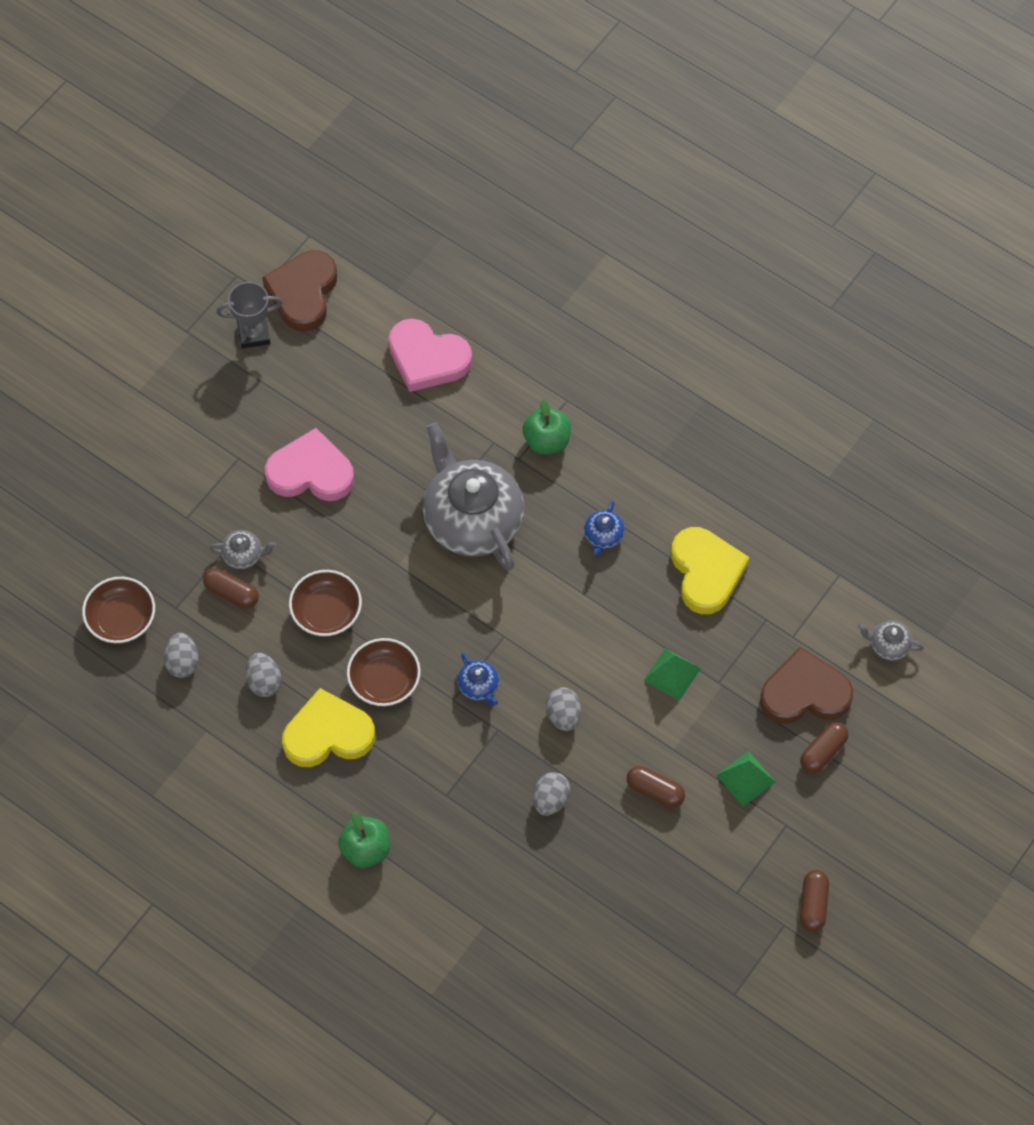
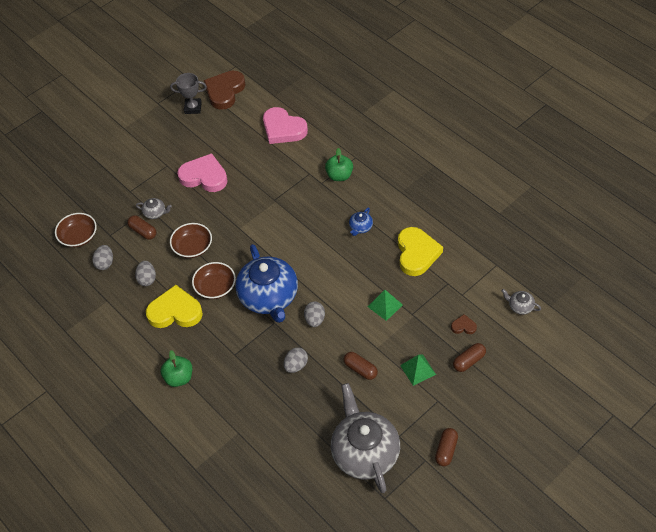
camera: 15 degrees right, 10 degrees down
(472, 519) = (287, 210): grey teapot -> grey teapot (365, 452)
(479, 686) = (269, 297): blue teapot -> blue teapot, size x2.48
(804, 693) = (463, 326): brown heart -> brown heart, size x0.45

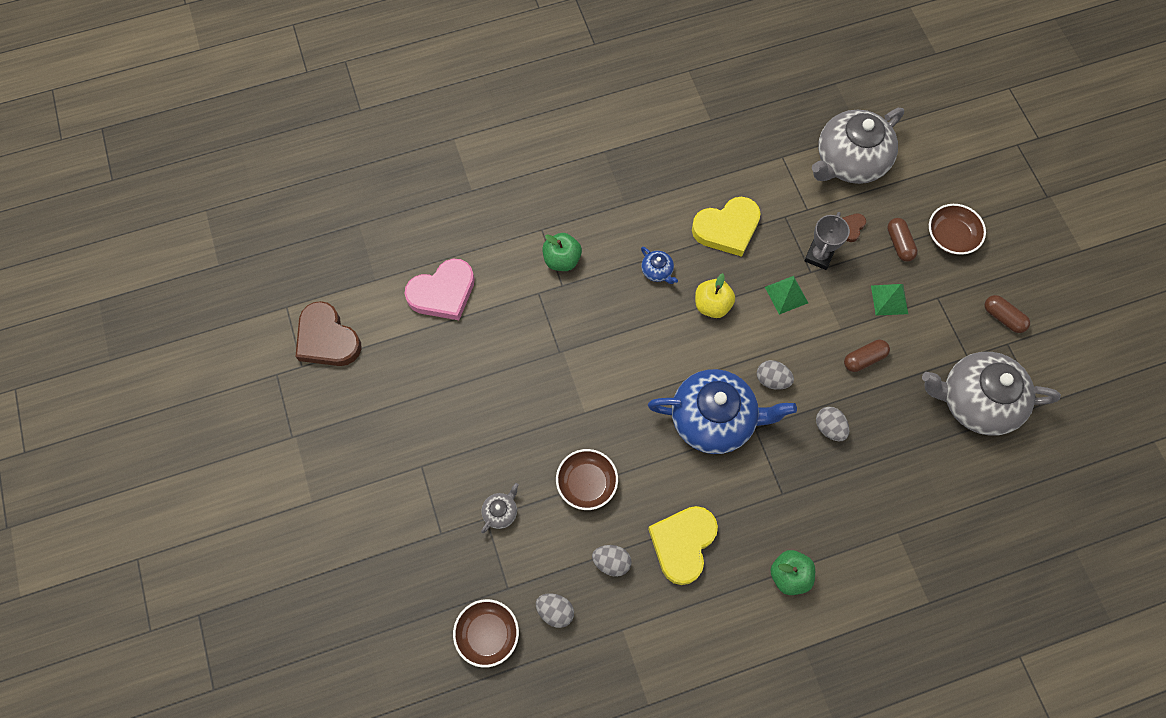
camera: 70 degrees left, 15 degrees up
(143, 231) = (525, 540): brown capsule -> none
(193, 108) = (332, 392): grey trophy -> grey trophy (819, 256)
(204, 176) = (470, 423): pink heart -> none
(215, 287) = (667, 478): brown bowl -> brown bowl (951, 236)
(352, 266) = (712, 305): none -> yellow apple
(417, 253) = (727, 228): yellow heart -> yellow heart turned 135 degrees clockwise
(520, 306) = (849, 161): grey teapot -> grey teapot, size x2.48

